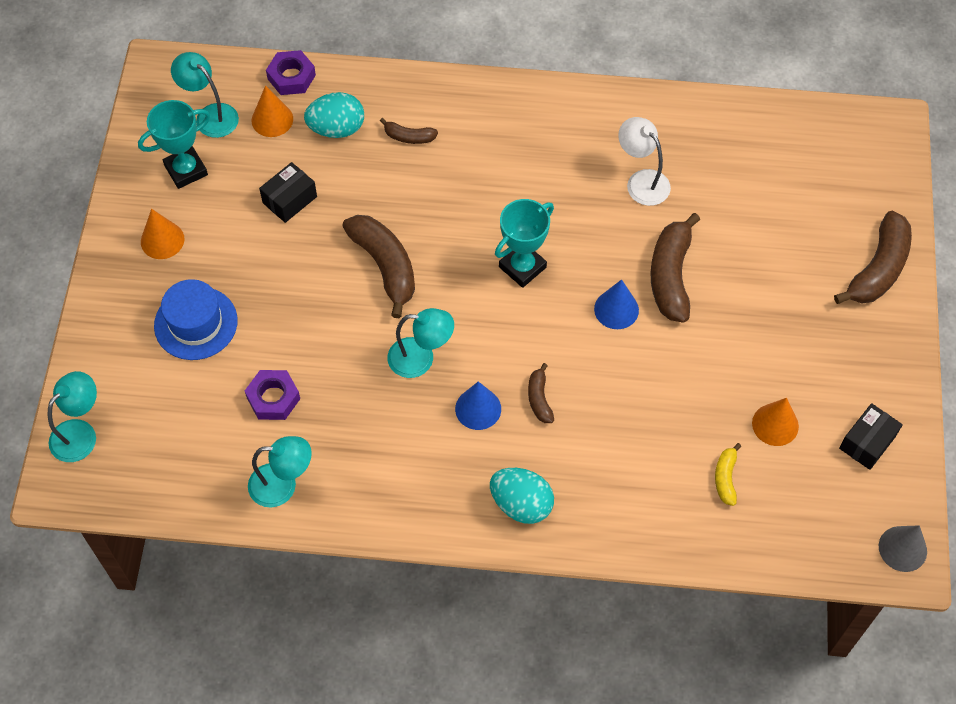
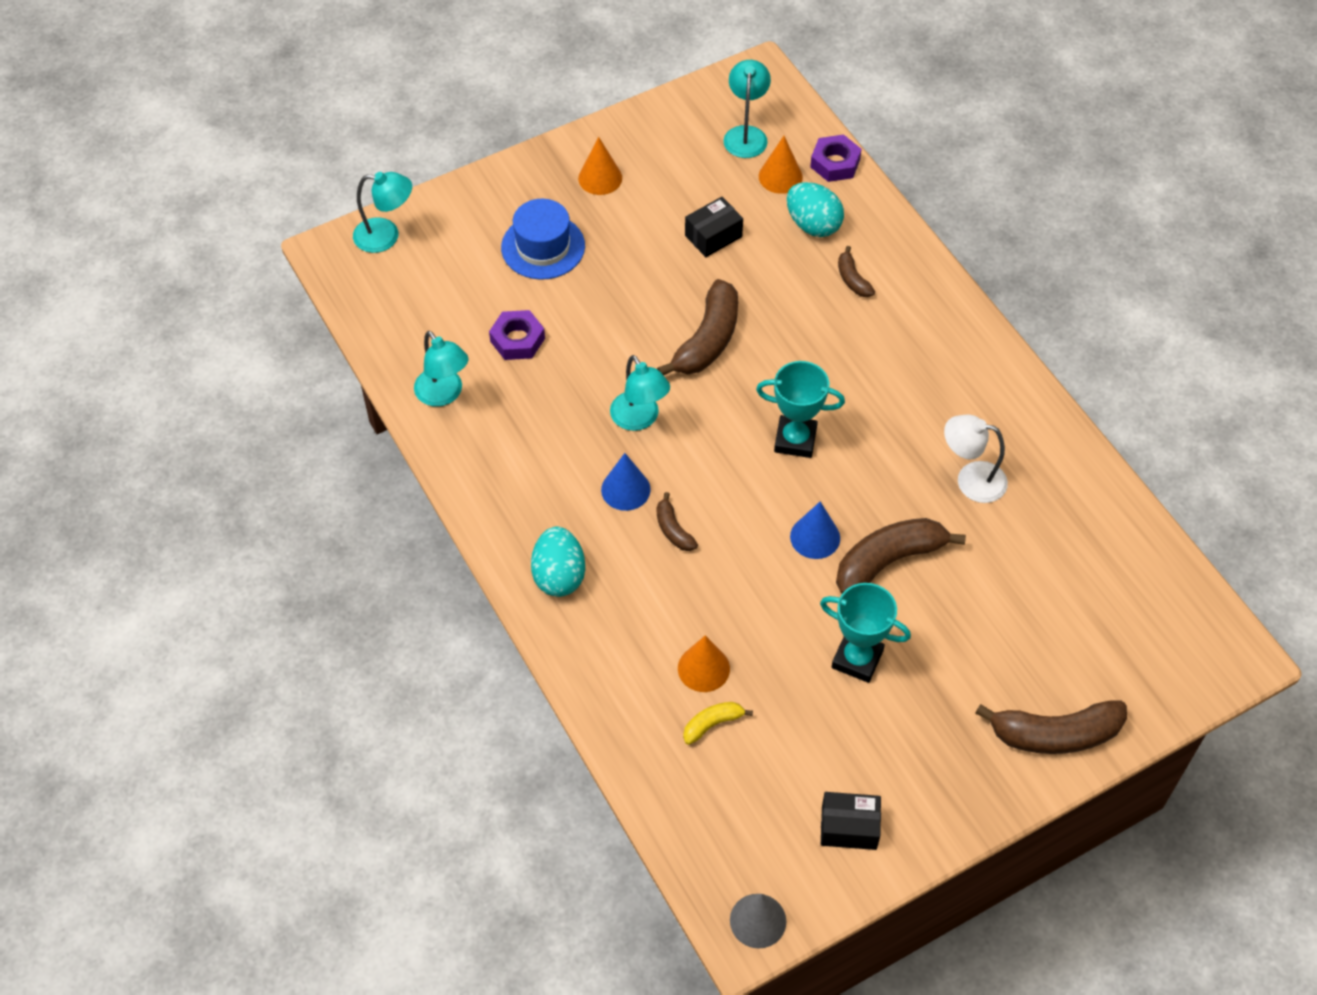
camera: 55 degrees right, 5 degrees down
(186, 170) = (679, 152): turquoise trophy -> turquoise trophy (857, 659)
(290, 200) = (713, 236): black box -> black box turned 45 degrees counterclockwise
(539, 398) = (673, 529): brown banana -> brown banana turned 75 degrees counterclockwise
(641, 181) = (970, 480): white lamp -> white lamp turned 90 degrees counterclockwise
(775, 424) = (802, 735): orange cone -> orange cone (703, 668)

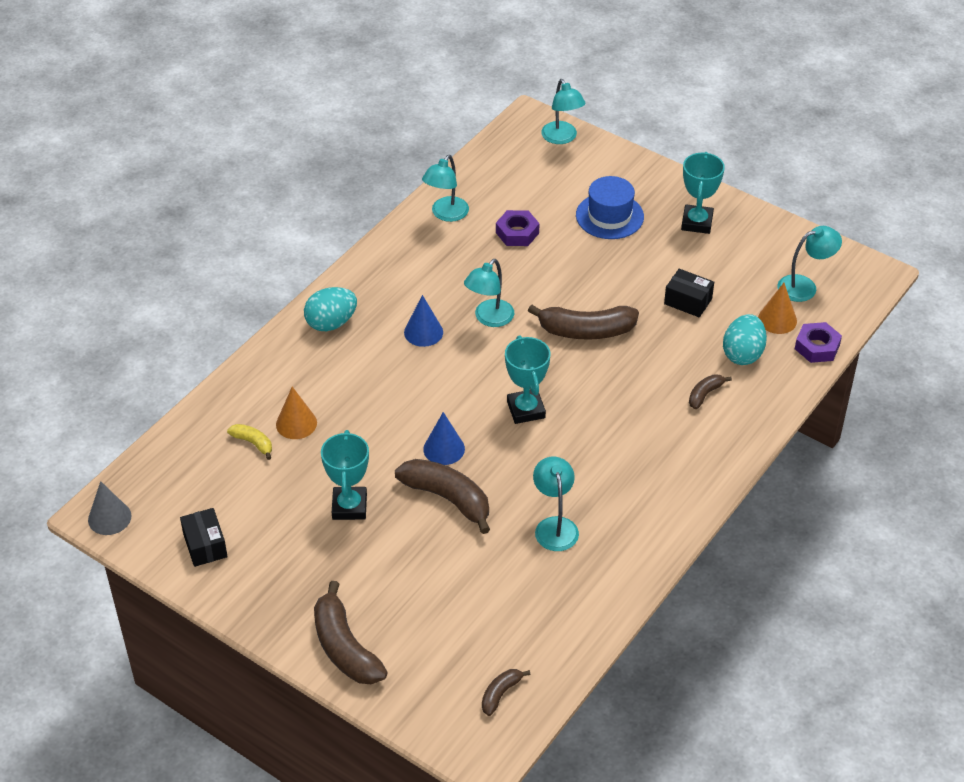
camera: 65 degrees right, 10 degrees down
(600, 178) = (697, 222): orange cone -> turquoise trophy
(673, 529) = (404, 368): brown banana -> brown banana (500, 694)
(970, 480) = (554, 526): white lamp -> turquoise lamp

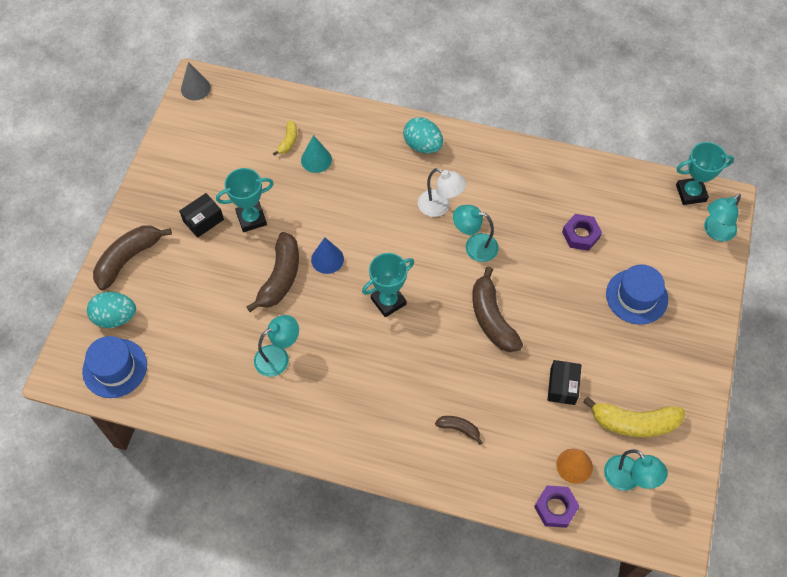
camera: 70 degrees right, 15 degrees up
(205, 545) = (189, 148): black box -> black box (203, 220)
(296, 423) = (316, 159): orange cone -> turquoise cone
(423, 332) = (440, 207): blue cone -> white lamp
(446, 214) = (576, 179): turquoise lamp -> none
(500, 694) = (115, 368): brown banana -> blue hat
(697, 222) = (665, 367): turquoise trophy -> turquoise trophy (691, 193)
(742, 354) = (519, 447): turquoise egg -> turquoise egg (115, 317)
(747, 263) = (634, 423): none -> yellow banana

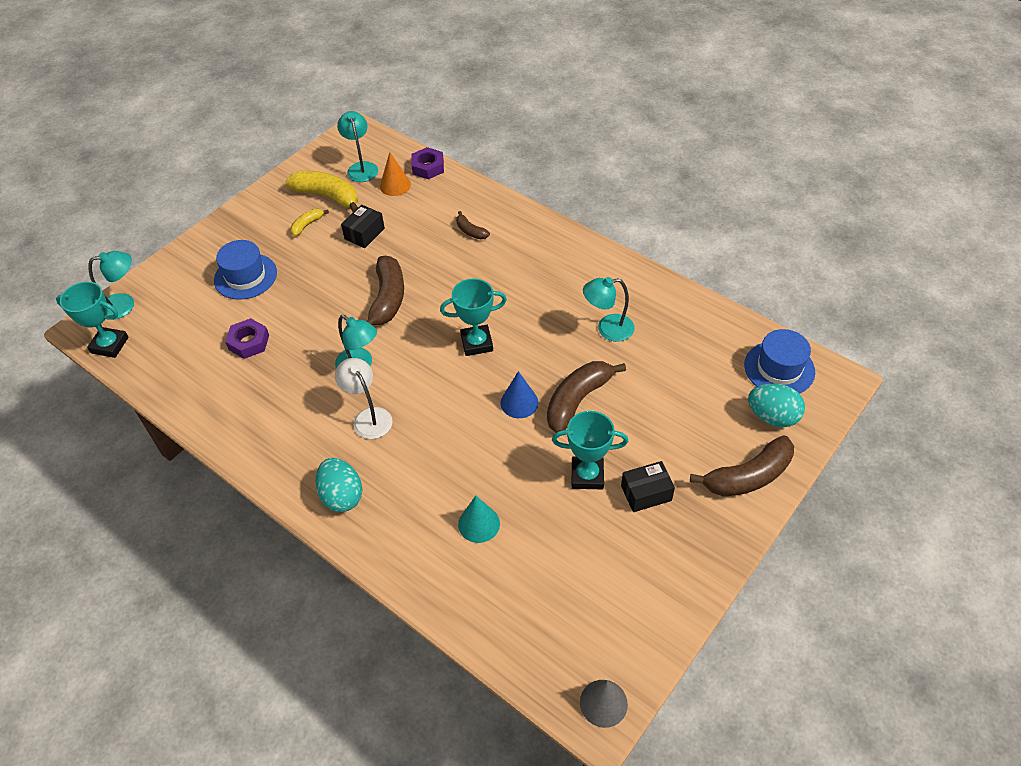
camera: 155 degrees left, 10 degrees down
(288, 141) = (503, 562): yellow banana -> yellow banana (307, 225)

